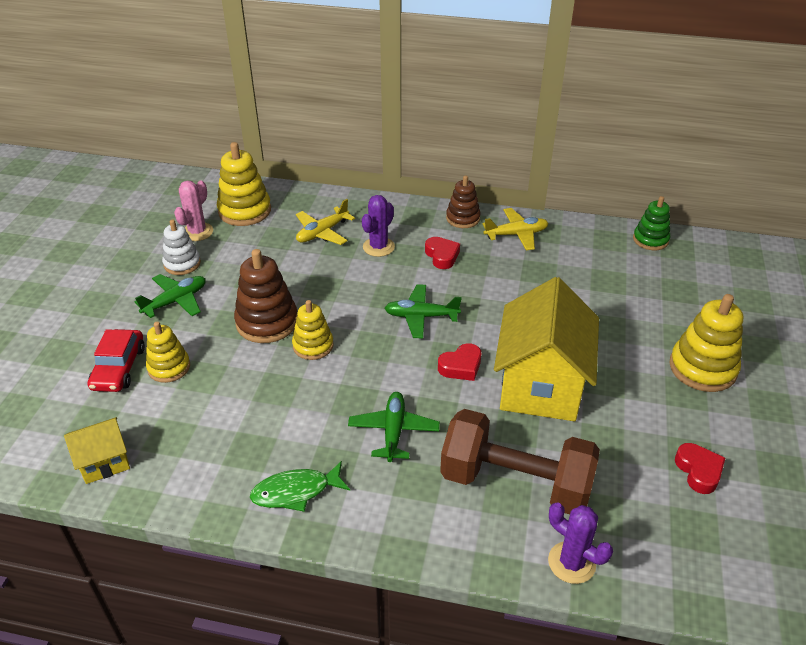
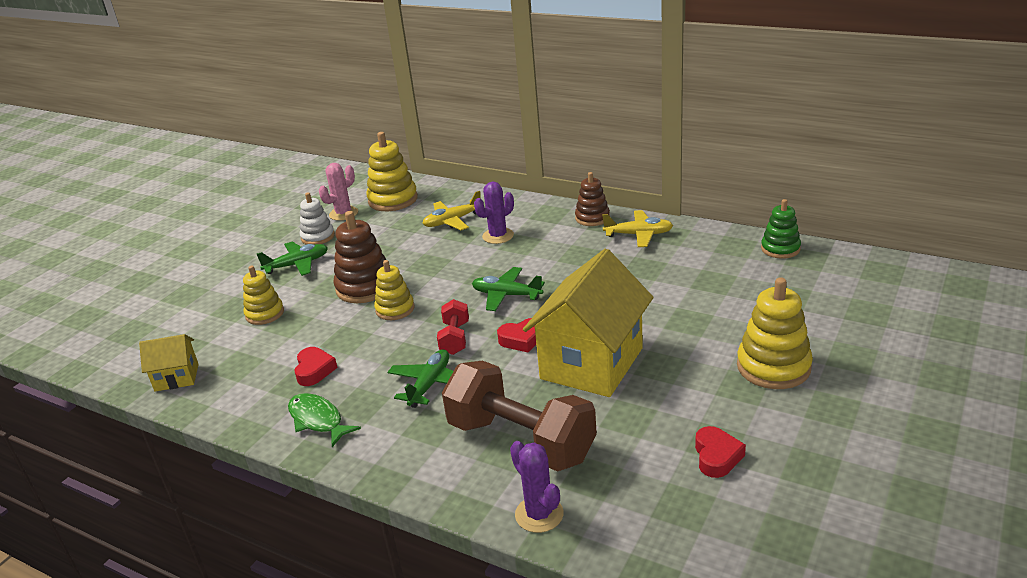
camera: 20 degrees right, 10 degrees down
(119, 368) = (225, 310): red car -> none
(295, 491) = (318, 420): green fish -> green fish turned 45 degrees clockwise
(393, 373) = (455, 338): none -> red dumbbell
(442, 256) = (554, 247): red heart -> red heart (314, 370)

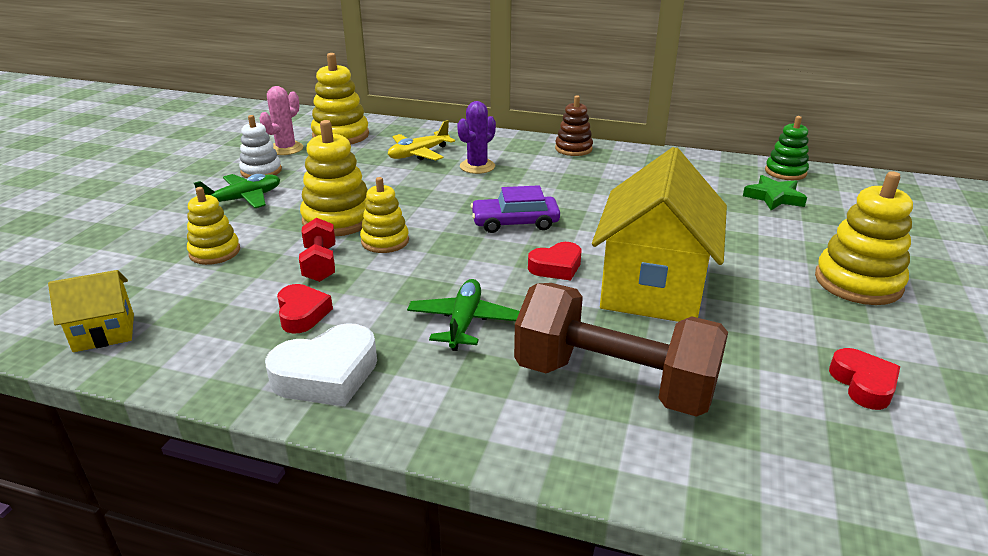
camera: 15 degrees left, 0 degrees up
(318, 420) = (327, 375): green fish -> white heart
(365, 287) = (338, 220): brown stacking toy -> yellow stacking toy
(455, 338) = (473, 269): red dumbbell -> red dumbbell (320, 264)
(506, 295) = (515, 222): green plane -> purple car
(539, 514) = (687, 477): purple cactus -> none
(639, 235) = (632, 163): yellow plane -> none
(751, 277) = (774, 197): none -> green star

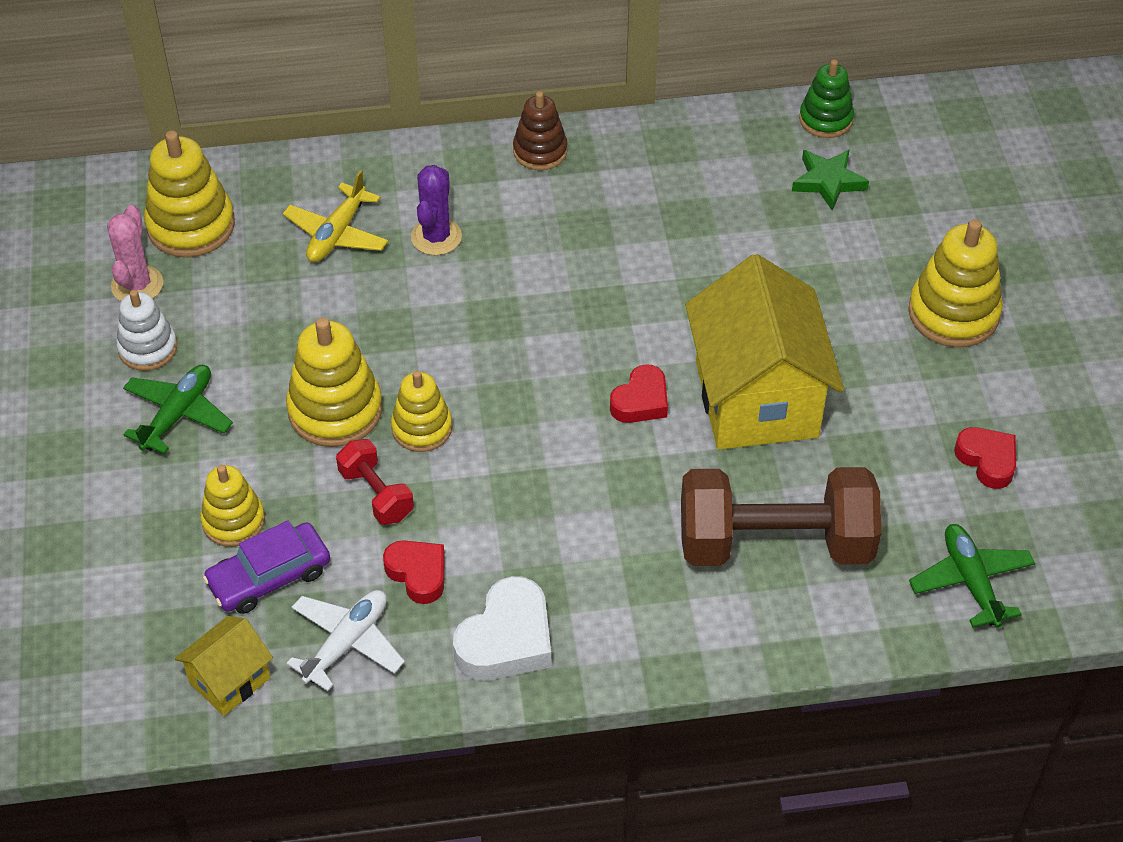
camera: 25 degrees left, 20 degrees up
(207, 338) = (347, 643): none -> white plane
(464, 322) = (593, 521): green plane -> green plane (970, 581)
(515, 222) = (552, 338): purple car -> purple car (269, 576)

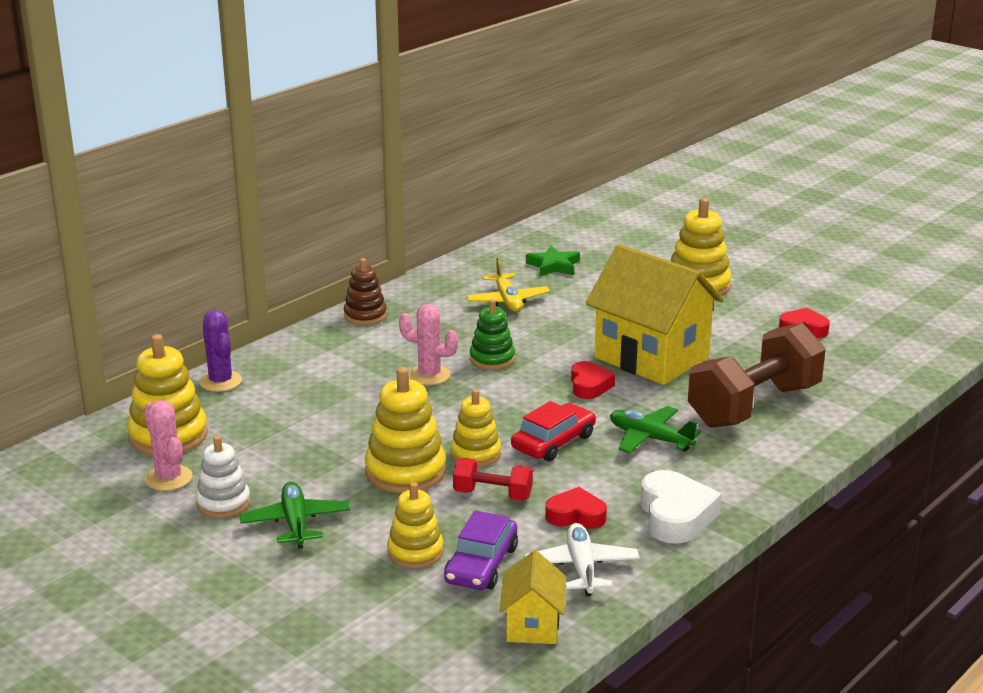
camera: 40 degrees left, 25 degrees down
(337, 234) = (283, 398): yellow plane -> yellow plane (507, 301)
(436, 237) = (354, 373): purple cactus -> purple cactus (221, 382)
(502, 284) = (429, 375): none -> pink cactus
(511, 460) = (553, 442): none -> red car
(825, 119) = (514, 245): green stacking toy -> green stacking toy (492, 359)
(970, 581) = (871, 374): green plane -> green plane (650, 438)

